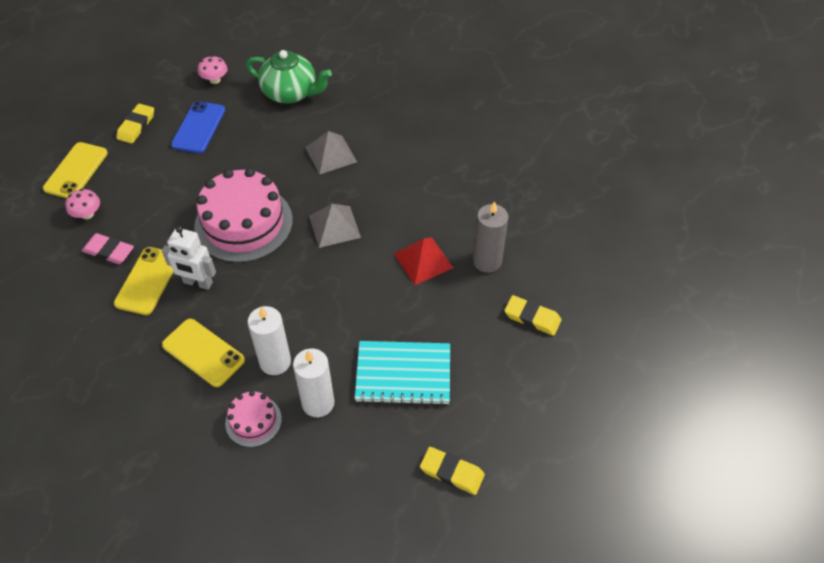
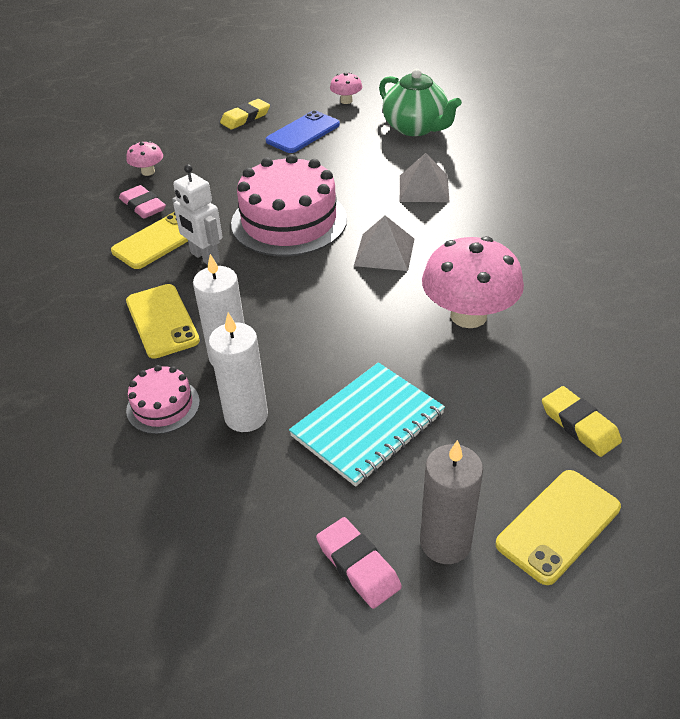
camera: 30 degrees right, 10 degrees down
(76, 171) = (165, 137): yellow phone -> yellow phone (558, 525)
(403, 374) = (367, 425): turquoise notebook -> turquoise notebook turned 75 degrees counterclockwise
(423, 260) = (468, 316): red pyramid -> pink mushroom
(452, 472) = (358, 565): yellow eraser -> pink eraser
(487, 261) = (551, 342): grey candle -> grey candle (445, 542)

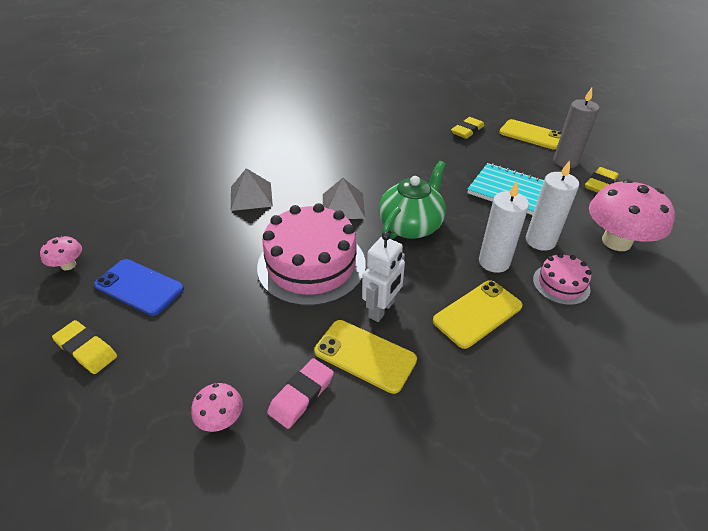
camera: 105 degrees left, 0 degrees up
(358, 565) = (600, 184): pink eraser -> yellow eraser
(416, 128) = (144, 210): green teapot -> green teapot (411, 225)
(468, 316) = (400, 166): pink mushroom -> pink mushroom (616, 241)

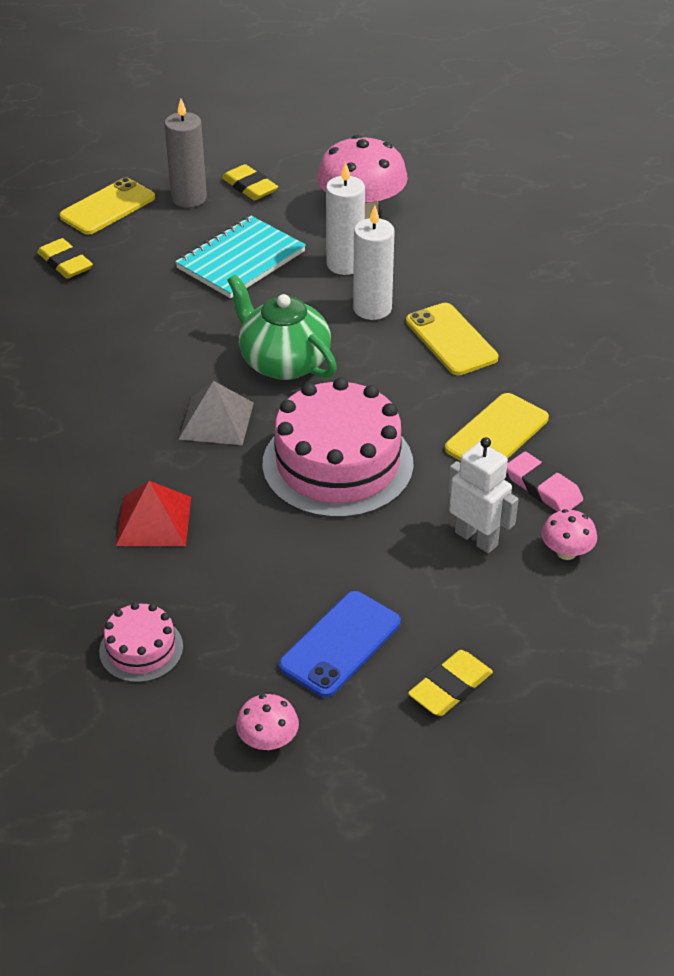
camera: 80 degrees left, 0 degrees up
(251, 196) = (153, 520): grey pyramid -> red pyramid
(382, 309) = (431, 411): white robot -> white robot (476, 538)
(561, 284) = (419, 270): pink cake -> pink cake (141, 649)

